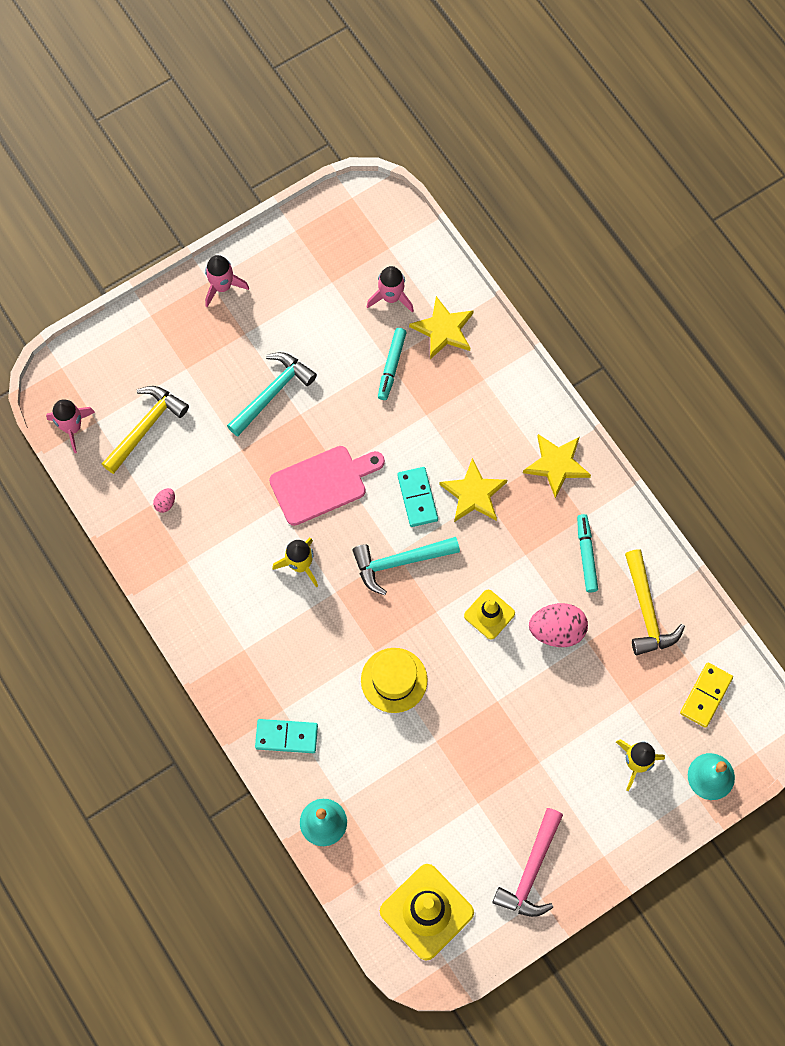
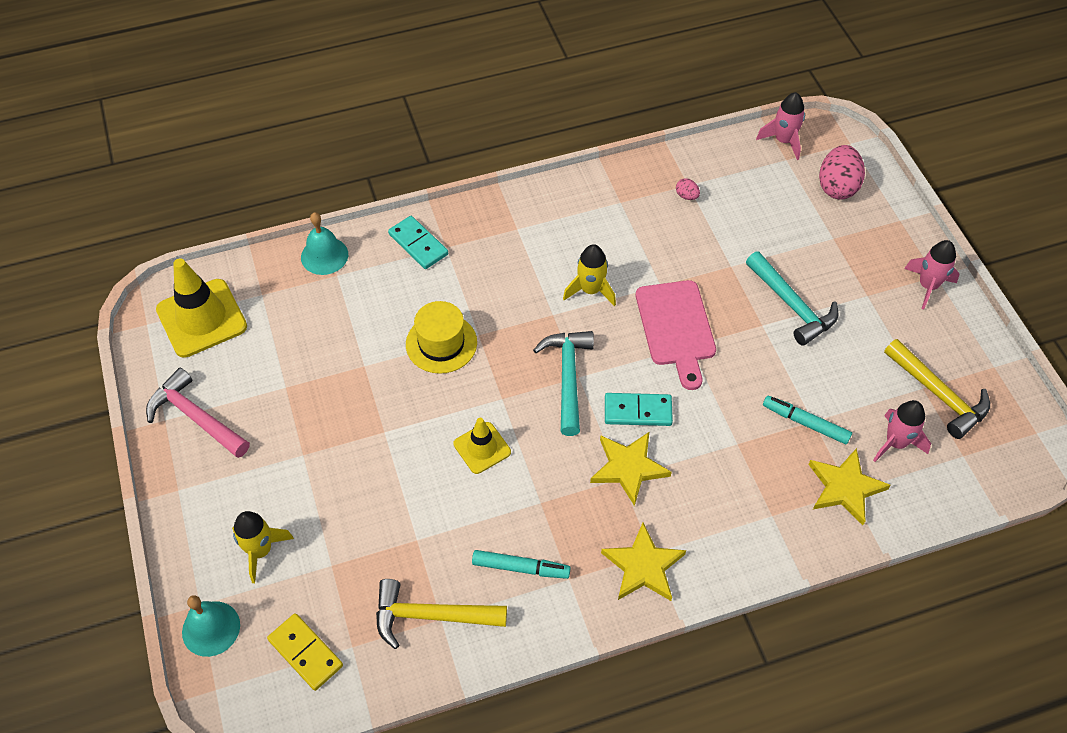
camera: 105 degrees right, 15 degrees down
(145, 427) = (772, 195): yellow hammer -> yellow hammer (938, 394)
(286, 736) = (418, 244): turquoise domino -> turquoise domino turned 60 degrees counterclockwise
(557, 630) = (441, 511): pink egg -> pink egg (837, 187)

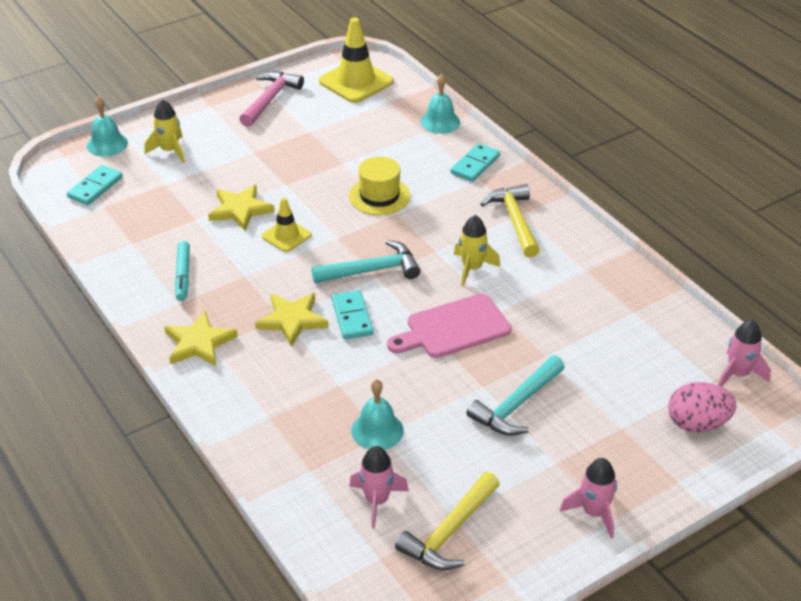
camera: 75 degrees right, 15 degrees down
(305, 653) = (95, 187): yellow domino -> turquoise domino
(431, 616) = (133, 238): yellow hammer -> yellow hammer (515, 221)
(686, 196) = (618, 313): pink egg -> none
(806, 423) = (377, 430): turquoise marker -> turquoise bell
(845, 488) = (313, 466): yellow star -> yellow star (240, 210)

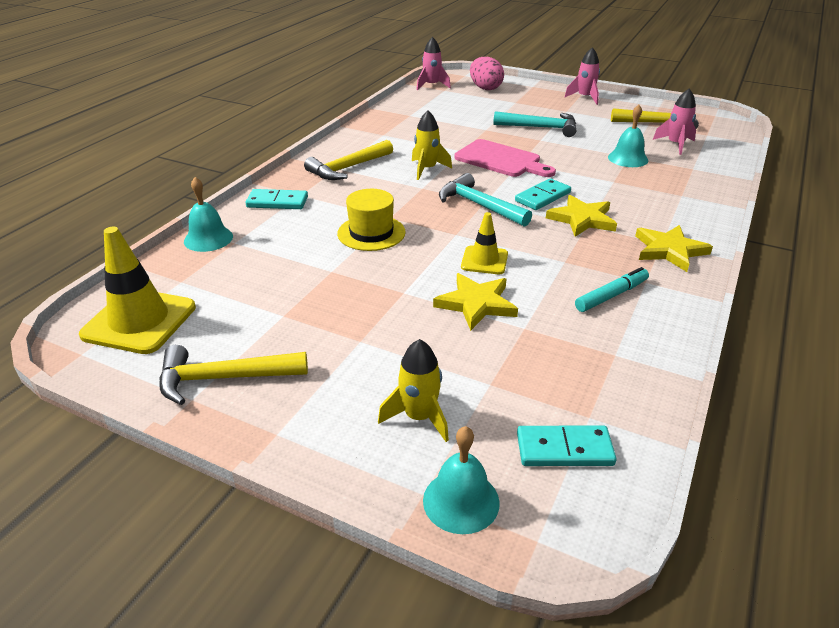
camera: 120 degrees left, 5 degrees down
(270, 99) = (224, 378): pink hammer -> yellow hammer

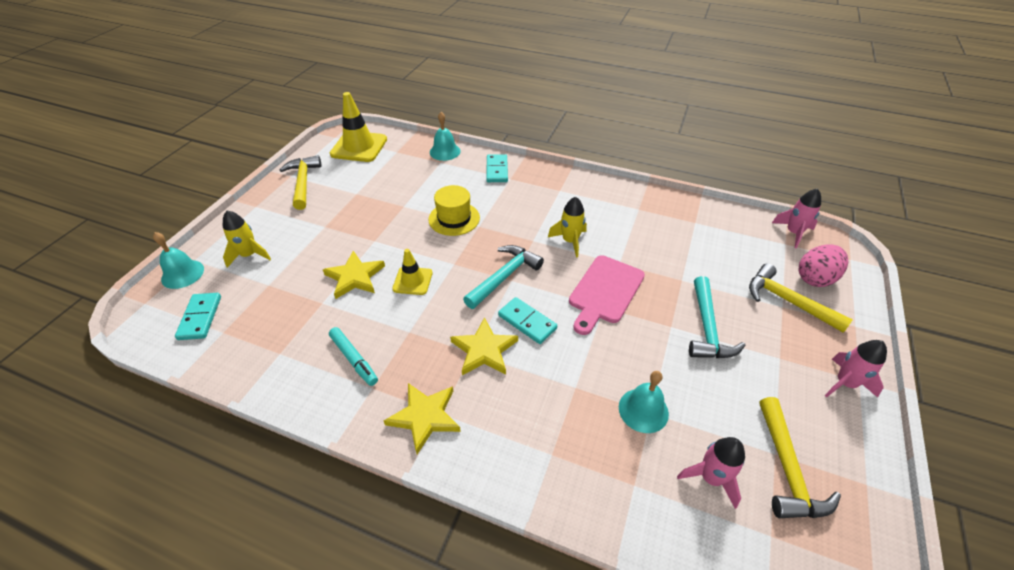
camera: 85 degrees right, 10 degrees up
(348, 168) = (561, 196): yellow hammer -> yellow hammer (788, 301)

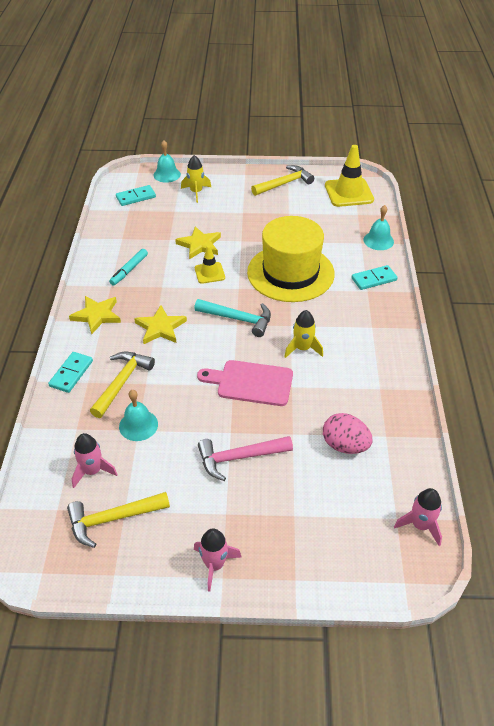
camera: 70 degrees right, 0 degrees up
(454, 218) = (290, 273): yellow hat -> yellow hat, size x1.91
(527, 322) = (196, 343): turquoise domino -> turquoise domino (71, 373)
(707, 328) = (239, 457): turquoise hammer -> pink hammer
(788, 301) = (303, 520): yellow hammer -> yellow hammer (122, 382)
(815, 278) = (351, 545): pink egg -> pink egg (345, 445)

